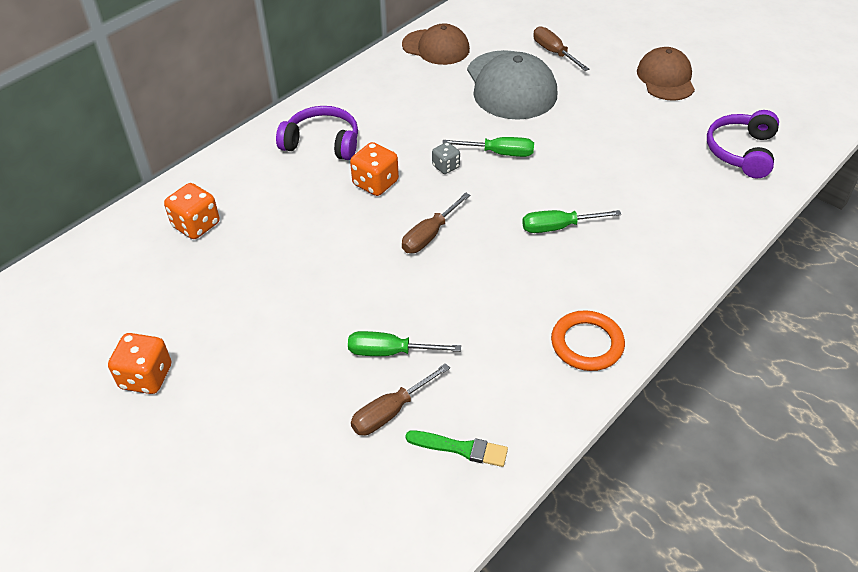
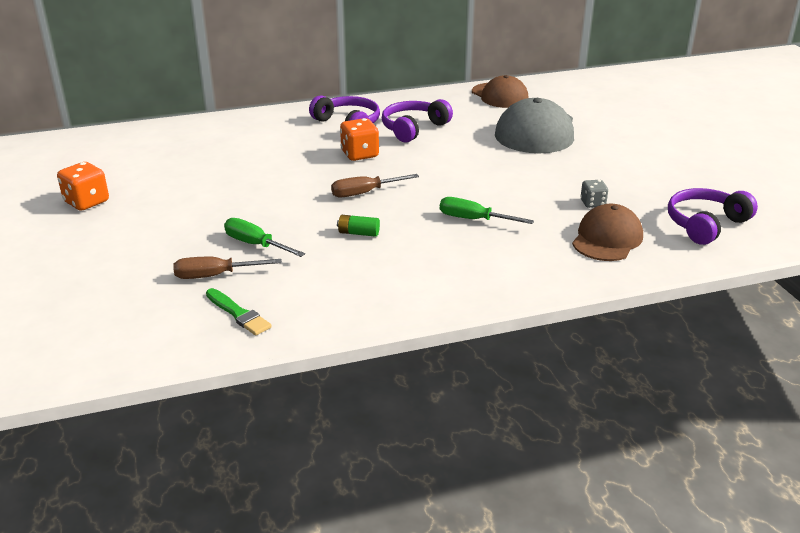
camera: 30 degrees right, 15 degrees down
(196, 225) = (211, 140): orange dice -> none
(394, 125) = (413, 128): none -> purple headphones
(446, 166) = (425, 160): grey dice -> grey dice (592, 203)
(473, 291) = (358, 233): none -> green battery
(500, 153) = (478, 165): green screwdriver -> none
(553, 52) = (597, 121): brown screwdriver -> none
(587, 344) = (411, 293): orange ring -> none
(665, 78) = (685, 161): brown cap -> brown cap (607, 239)

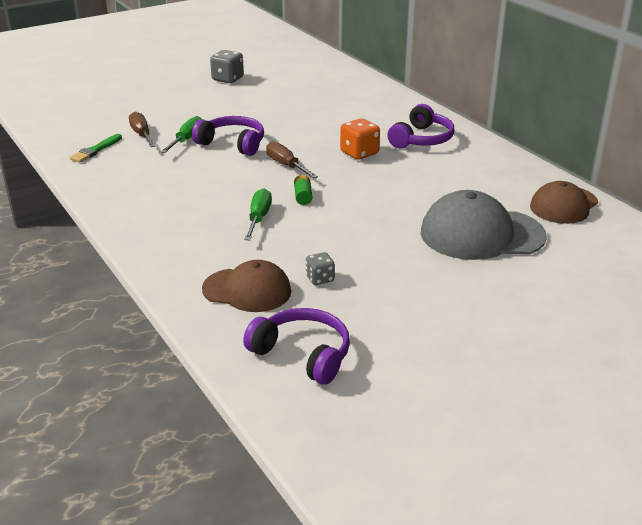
camera: 75 degrees right, 0 degrees up
(87, 202) = (227, 79): orange dice -> grey dice
(358, 233) = (216, 172): green battery -> green battery (303, 196)
(413, 128) = (434, 169): purple headphones -> purple headphones (233, 143)

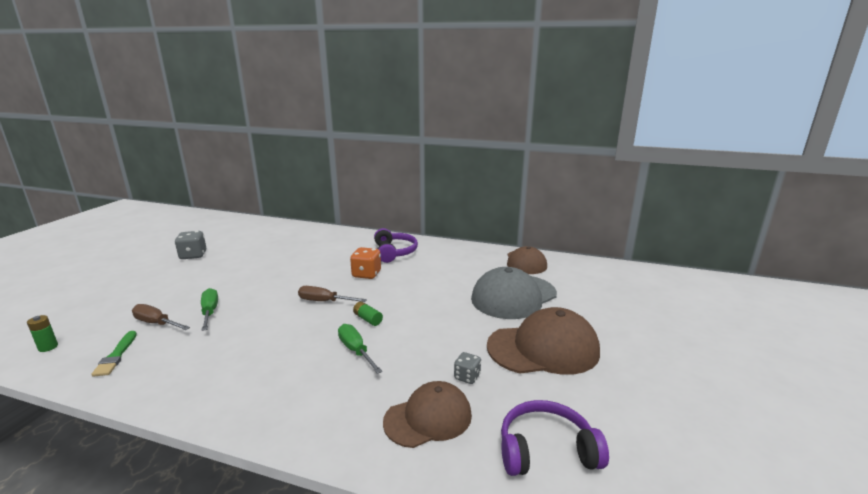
camera: 40 degrees left, 10 degrees down
(63, 127) = (48, 347): none -> green battery
(233, 143) = (258, 301): purple headphones -> none
(428, 291) = (543, 348): none -> brown cap

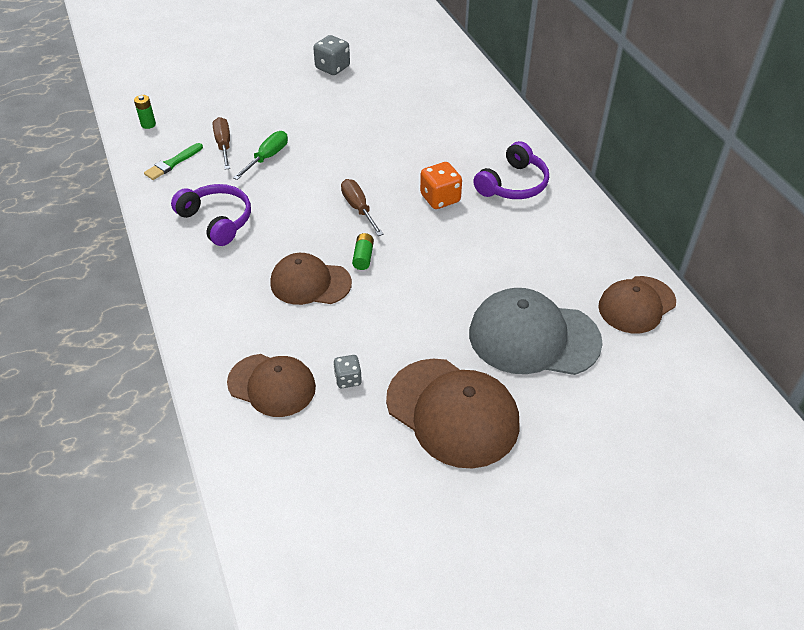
camera: 50 degrees right, 25 degrees up
(355, 350) = (310, 283): green screwdriver -> brown cap
(546, 450) = (303, 481): purple headphones -> purple headphones (217, 220)

